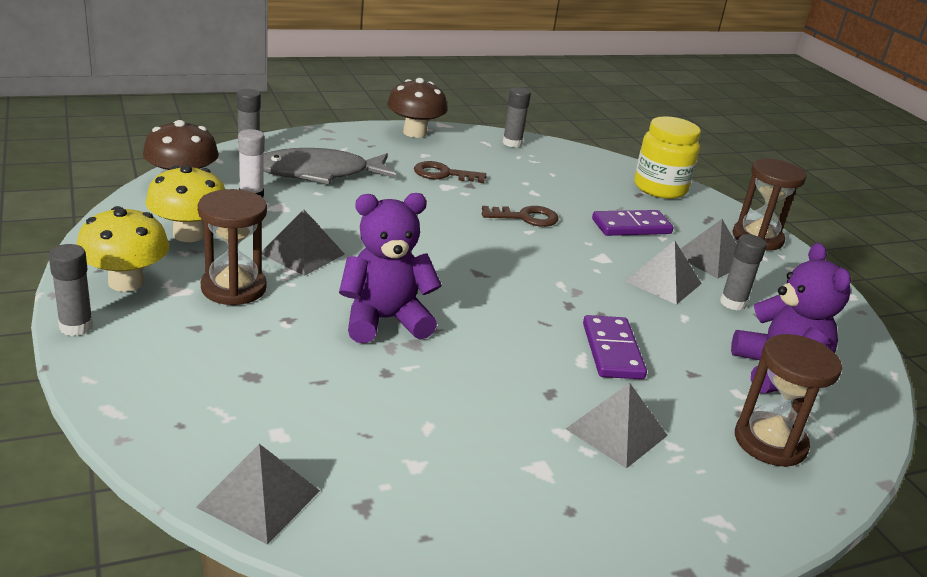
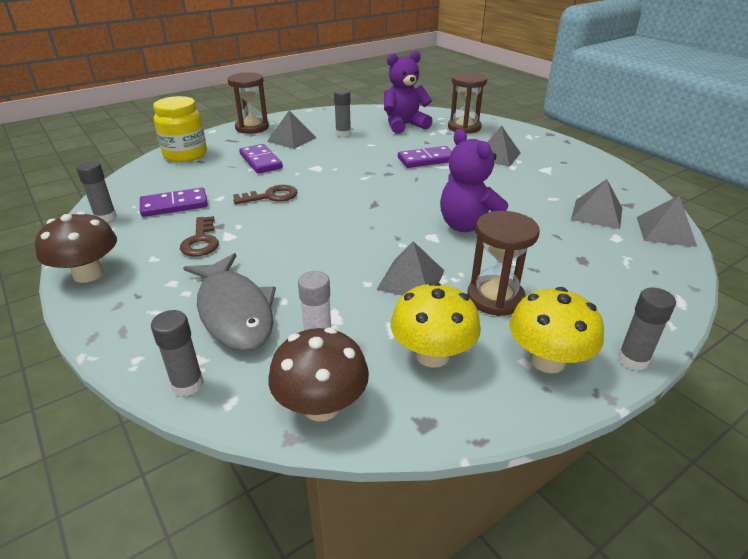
camera: 100 degrees left, 5 degrees up
(525, 171) = (174, 205): none -> purple domino
(526, 217) = (271, 196): brown key -> brown key turned 90 degrees clockwise
(663, 282) = (334, 150): grey pyramid -> grey pyramid (597, 213)

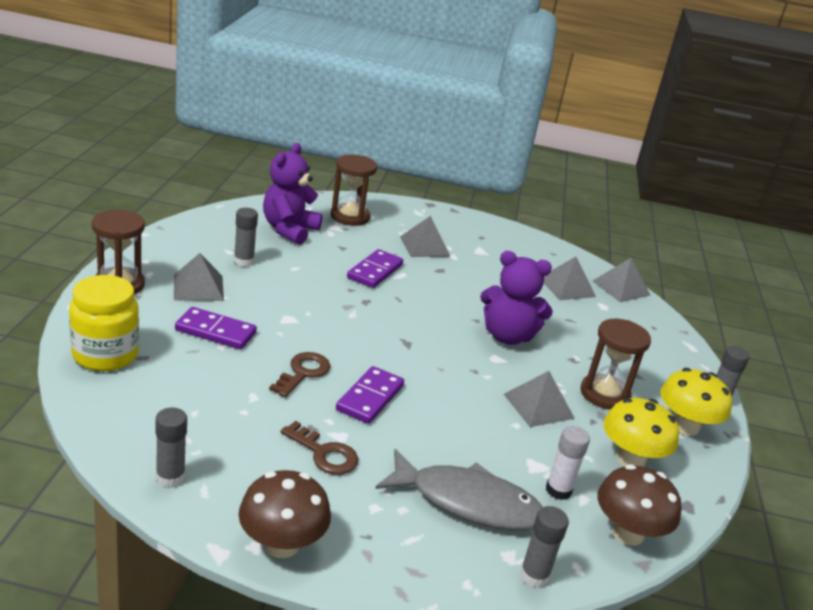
camera: 50 degrees left, 5 degrees down
(174, 205) = (221, 427): purple domino -> purple domino (370, 398)

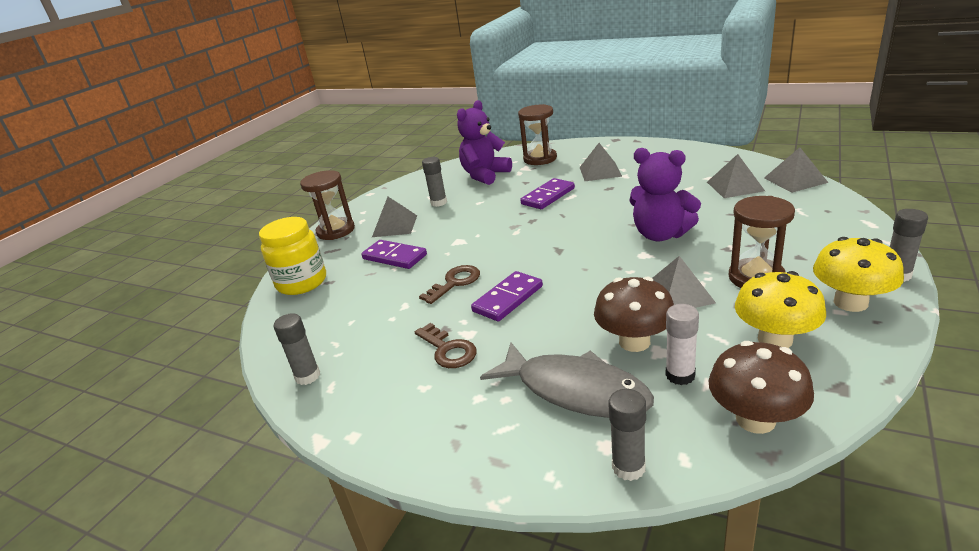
camera: 25 degrees right, 0 degrees up
(281, 544) = (377, 434): brown mushroom -> brown mushroom (634, 342)

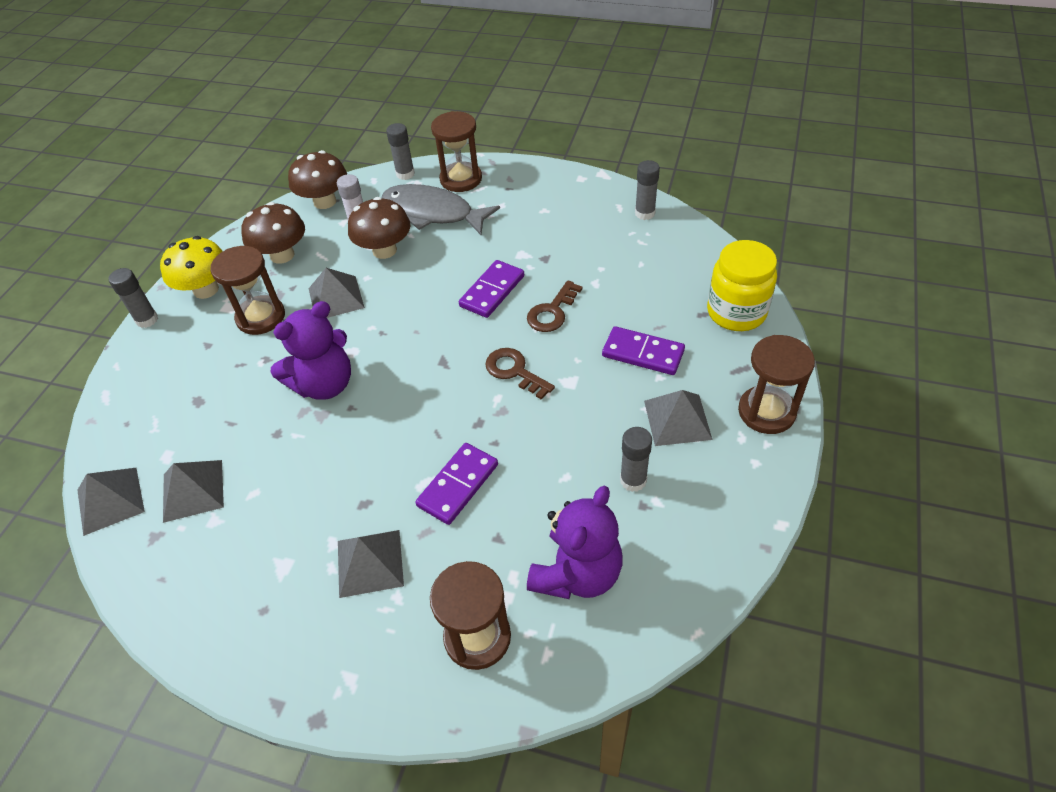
camera: 170 degrees right, 20 degrees up
(448, 350) = (535, 239): brown key -> brown key (514, 371)
(532, 448) = (461, 179): none -> brown hourglass
(661, 235) = (324, 384): purple teddy bear -> purple teddy bear turned 120 degrees clockwise
(775, 339) = (282, 255): yellow mushroom -> brown mushroom

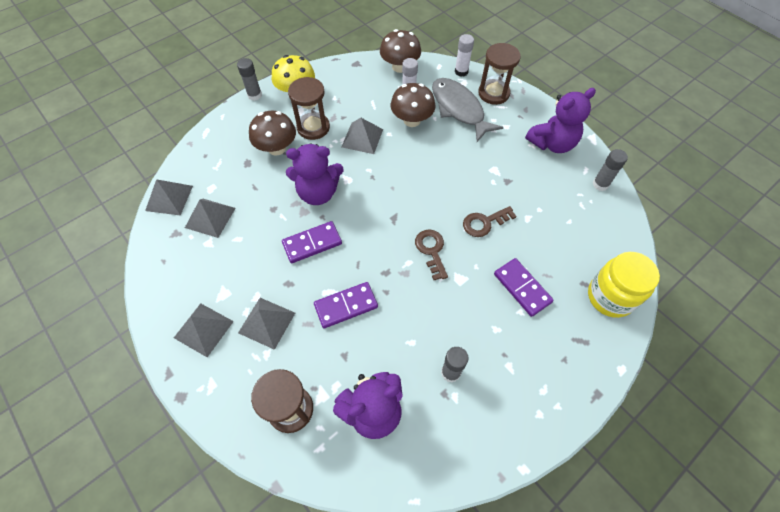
camera: 30 degrees right, 10 degrees up
(282, 255) = (351, 92): brown mushroom -> brown mushroom (277, 148)
(405, 174) = (461, 71): grey glue stick -> white glue stick
(492, 291) = (457, 186): purple domino -> purple domino (312, 243)
(564, 199) = (552, 143): none -> purple teddy bear
(677, 419) = (510, 349): grey pyramid -> grey pyramid (203, 329)
(766, 412) = (575, 383): brown hourglass -> none

